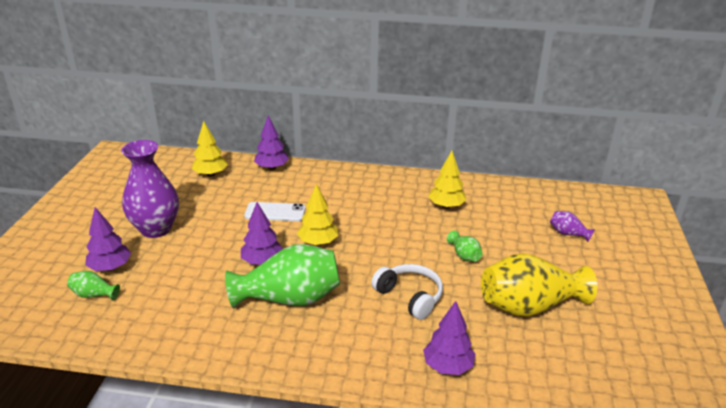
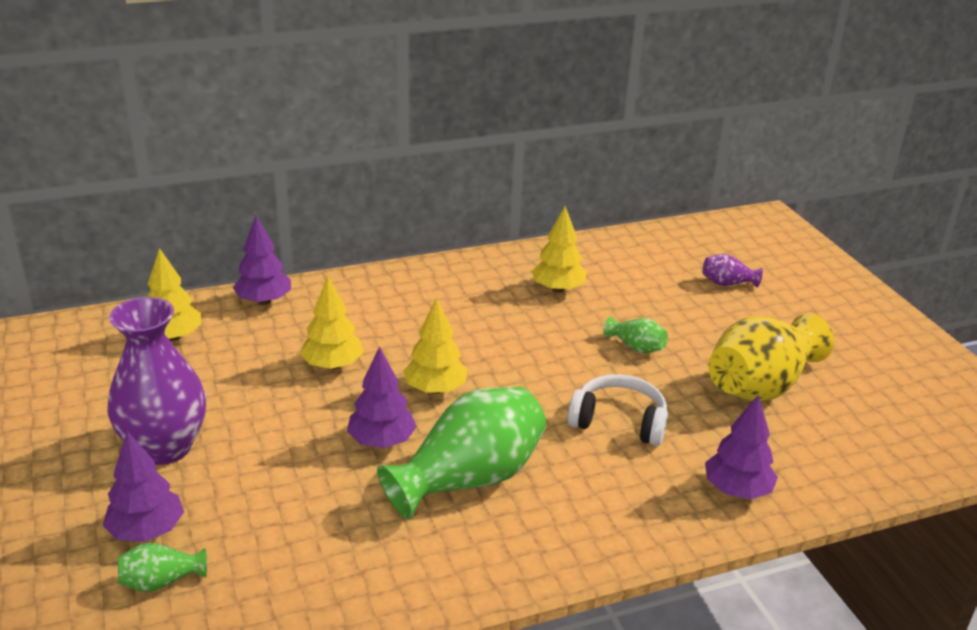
camera: 30 degrees left, 0 degrees up
(275, 212) = (332, 365): white phone -> yellow tree

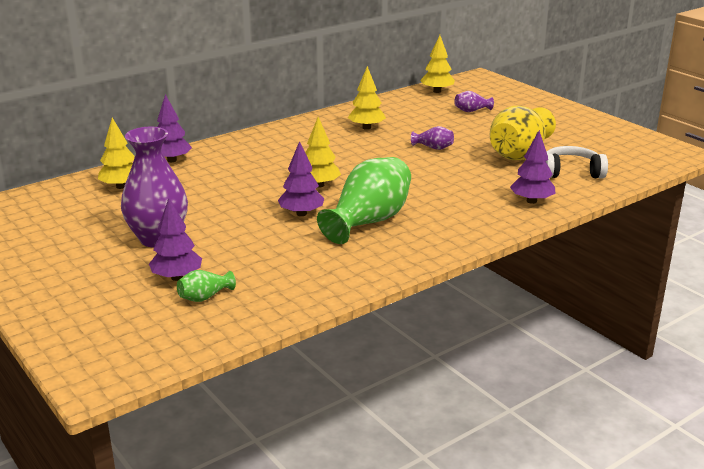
camera: 15 degrees left, 5 degrees down
(332, 365) = (243, 184): yellow tree -> yellow tree (437, 91)
(619, 421) = (444, 182): white headphones -> white headphones (571, 172)
(636, 347) = (433, 148): green vase -> purple vase

